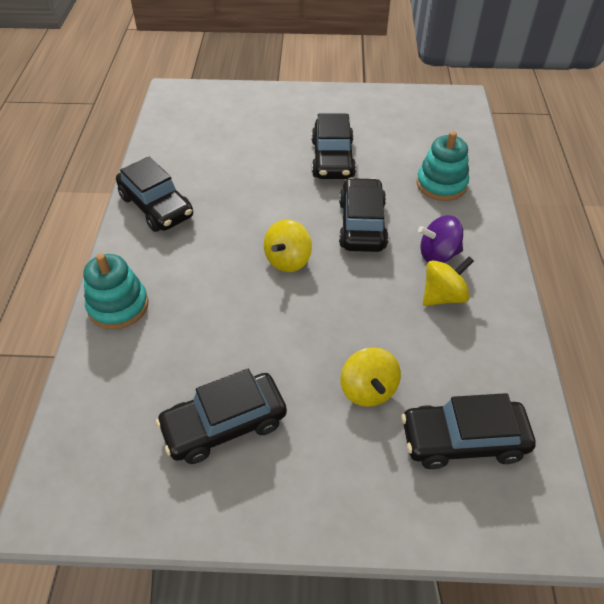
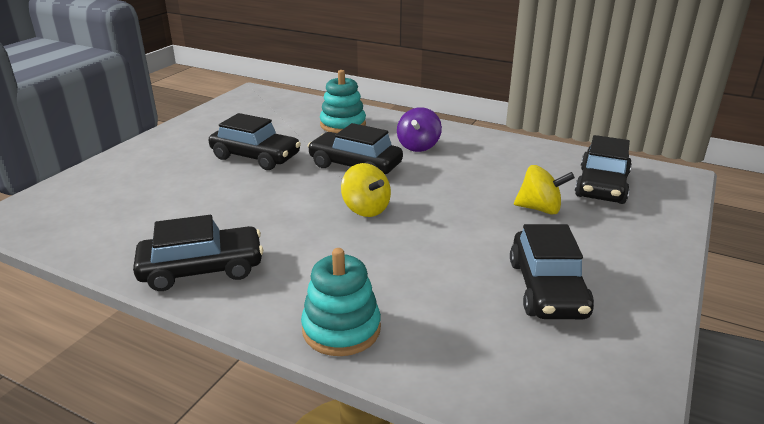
camera: 65 degrees left, 20 degrees down
(443, 296) = (463, 156): yellow spinning top -> none

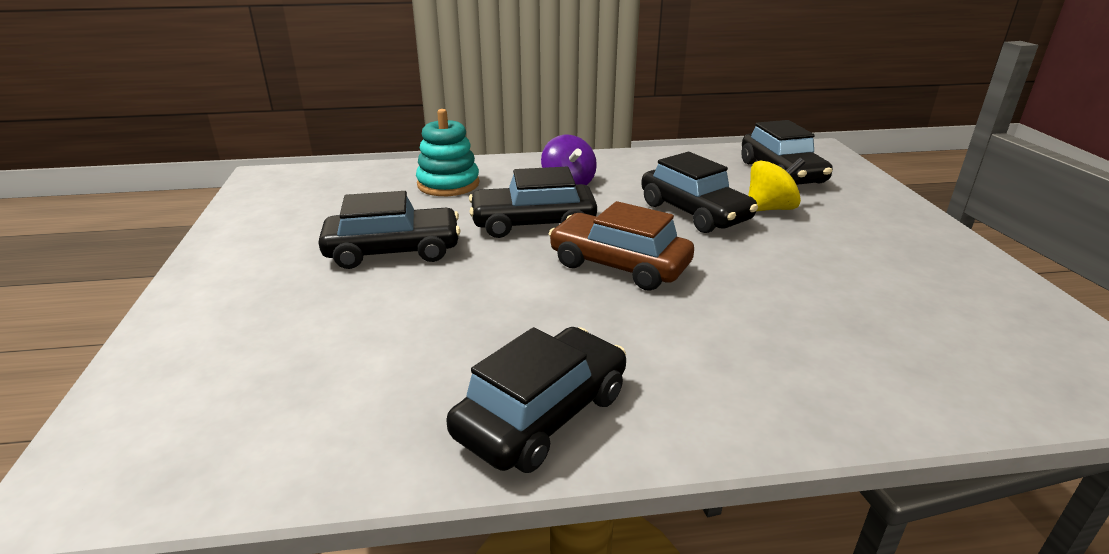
camera: 35 degrees left, 0 degrees up
(341, 329) = (804, 403): turquoise stacking toy -> none
(366, 209) = (619, 265): yellow spinning top -> brown car
(547, 288) = (891, 277): black car -> black car (694, 212)

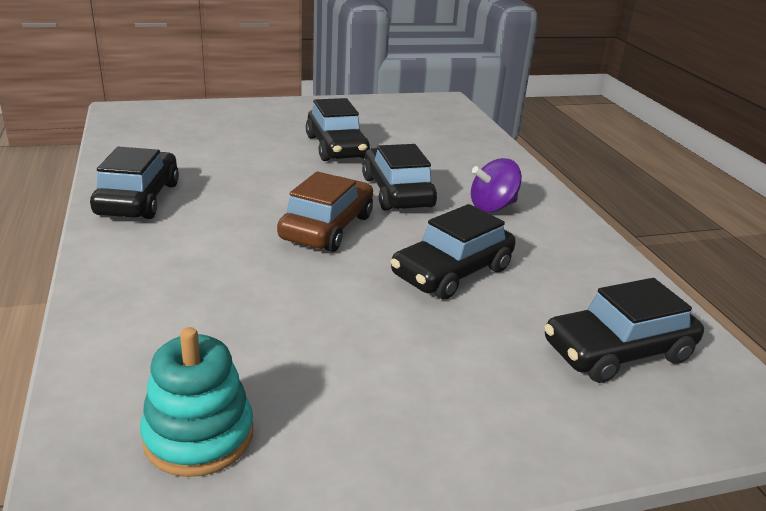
camera: 80 degrees right, 0 degrees up
(448, 184) = (463, 157): turquoise stacking toy -> turquoise stacking toy (199, 436)
(542, 414) = (138, 199): black car -> black car turned 120 degrees counterclockwise
(770, 208) = (484, 324): yellow spinning top -> none

